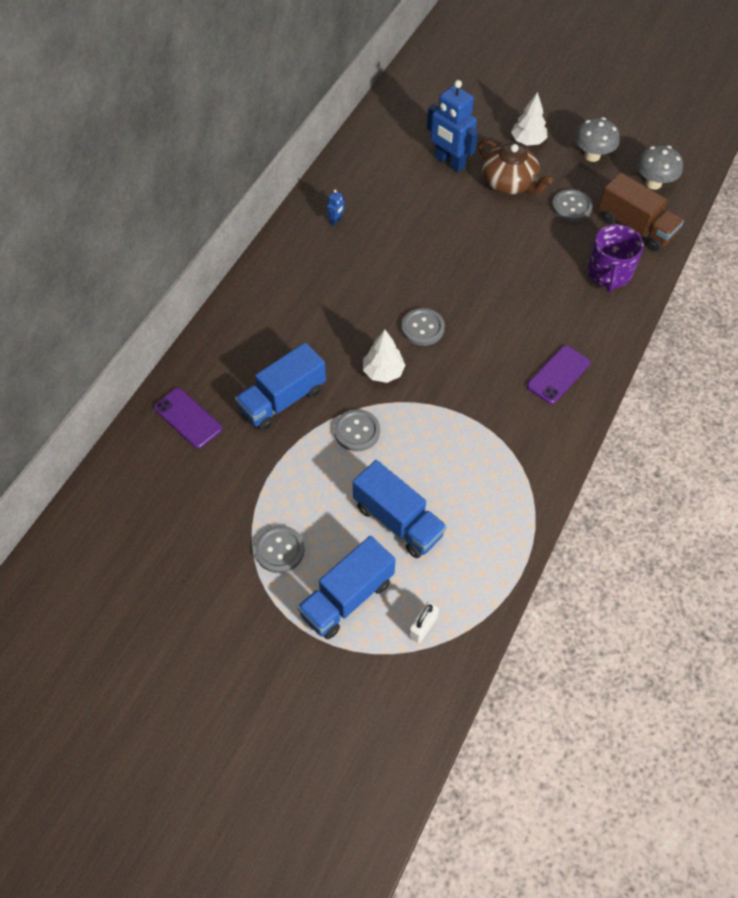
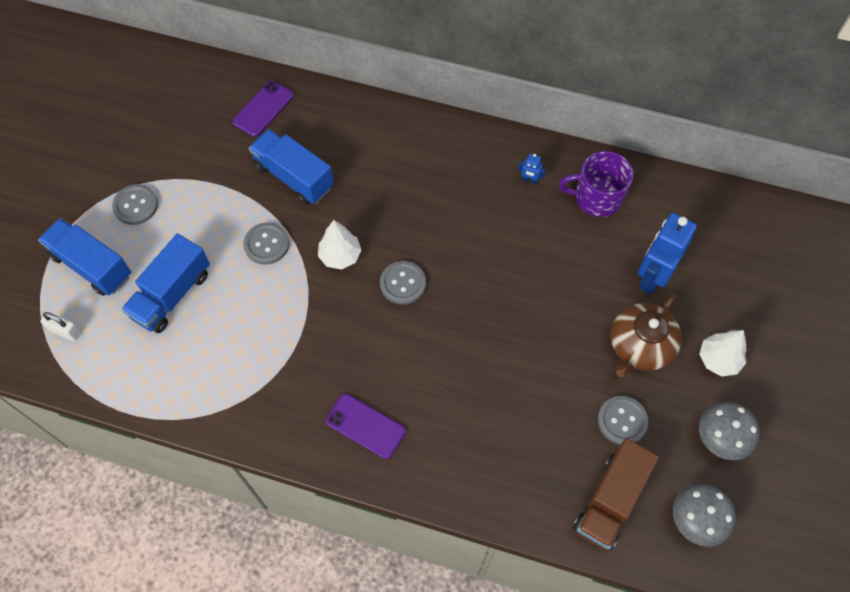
camera: 80 degrees right, 5 degrees up
(609, 273) = (526, 472): purple mug -> purple mug (596, 197)

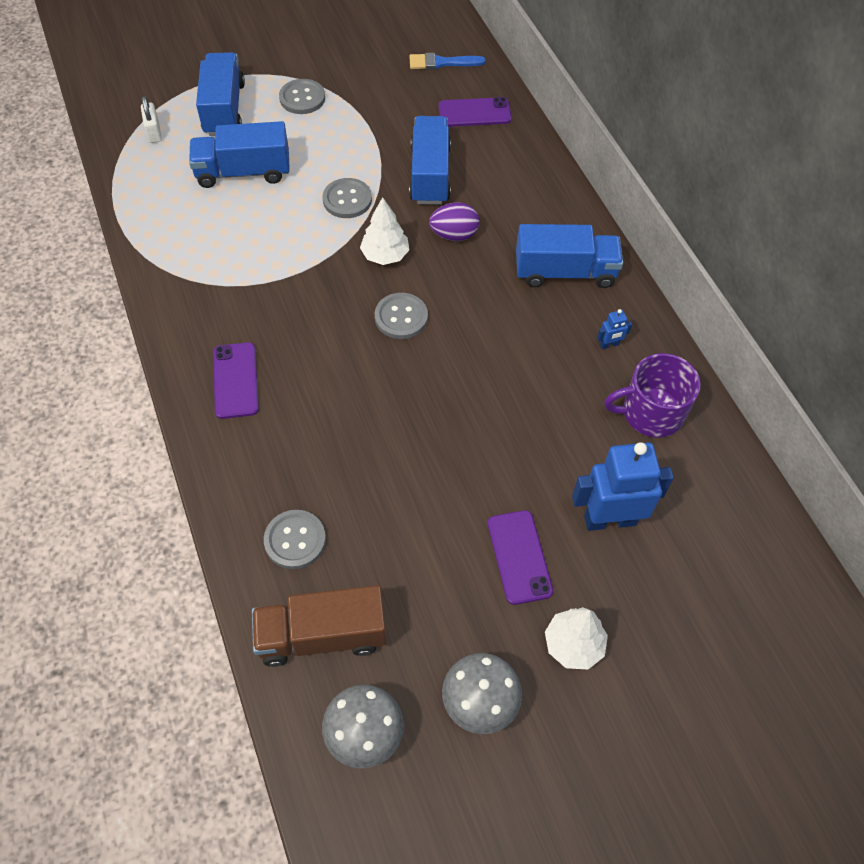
camera: 50 degrees right, 5 degrees down
(194, 93) = (442, 63): none -> blue brush
(361, 201) = (454, 235): none -> purple egg
(451, 161) = (565, 272): none -> blue truck
(529, 180) = (609, 345): blue robot -> blue robot turned 90 degrees counterclockwise
(596, 197) = (651, 412): purple mug -> purple mug turned 60 degrees counterclockwise
(622, 421) = (420, 592): grey button -> grey button (295, 540)
(640, 346) = (519, 557): brown teapot -> purple phone

